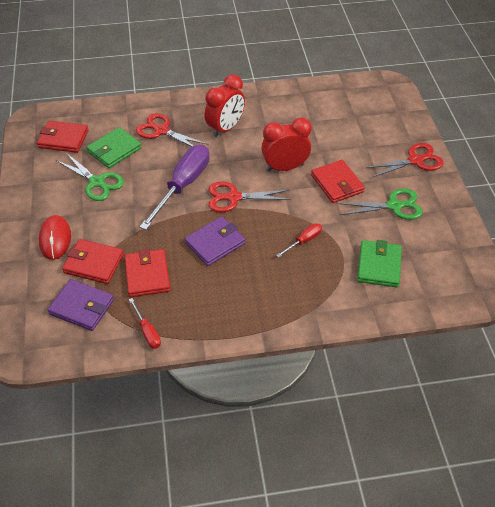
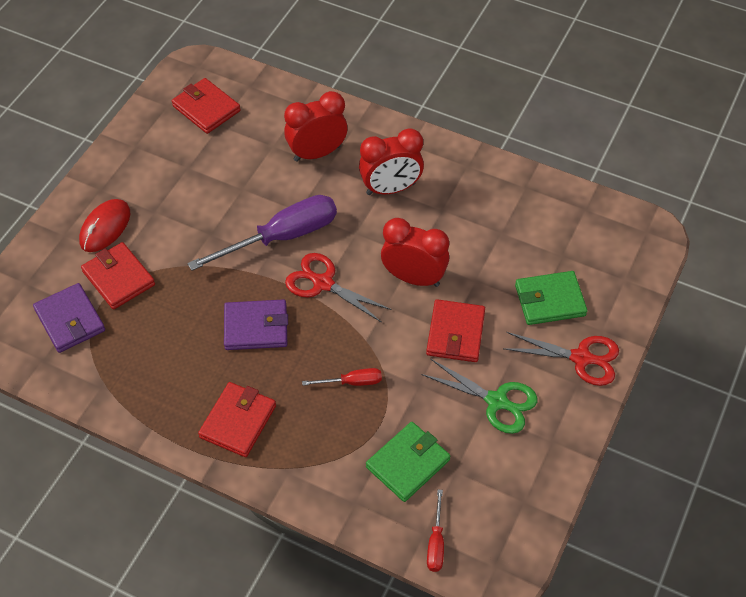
camera: 35 degrees right, 5 degrees up
(97, 182) = (197, 183): green scissors -> none
(114, 150) = (247, 151): green wallet -> green wallet (550, 300)
(147, 275) = (158, 323): red wallet -> red wallet (238, 421)
(147, 331) = (107, 386): red screwdriver -> red screwdriver (436, 543)
(161, 131) = (317, 153): red scissors -> red clock

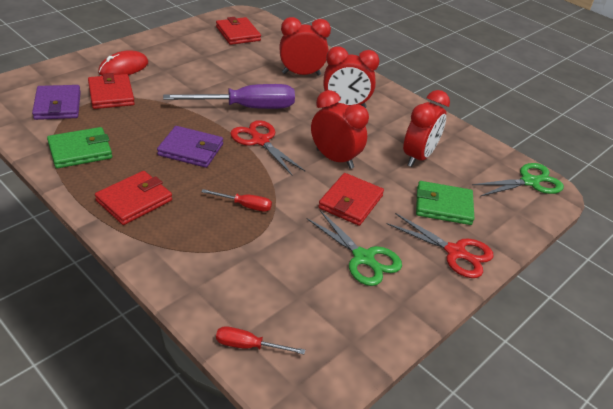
camera: 15 degrees right, 15 degrees down
(408, 463) = (258, 276): green wallet -> green wallet (80, 151)
(436, 543) = (248, 346): red screwdriver -> red screwdriver turned 75 degrees clockwise
(500, 239) = (418, 157): none -> red clock
(626, 229) = (530, 181): none -> green scissors

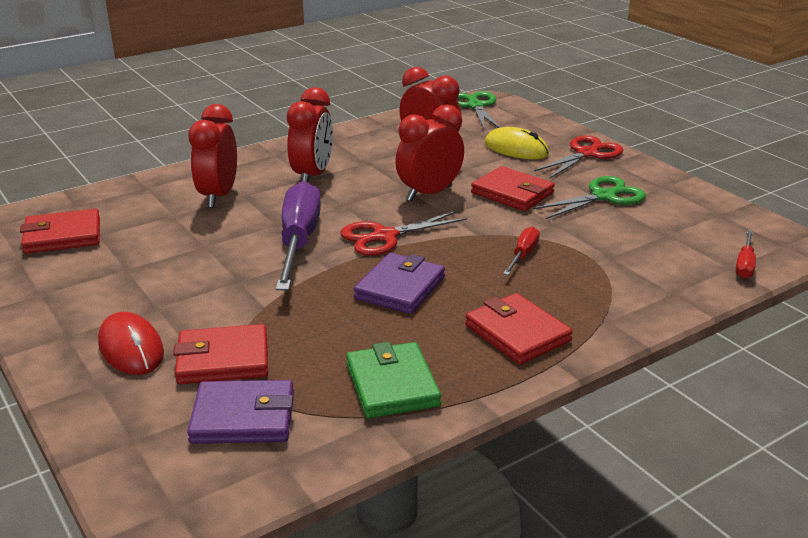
camera: 75 degrees left, 10 degrees down
(443, 206) = (516, 149): green wallet -> yellow mouse

